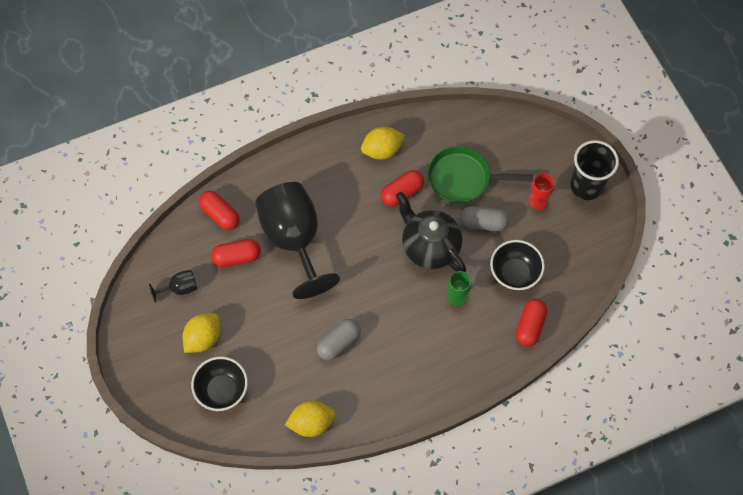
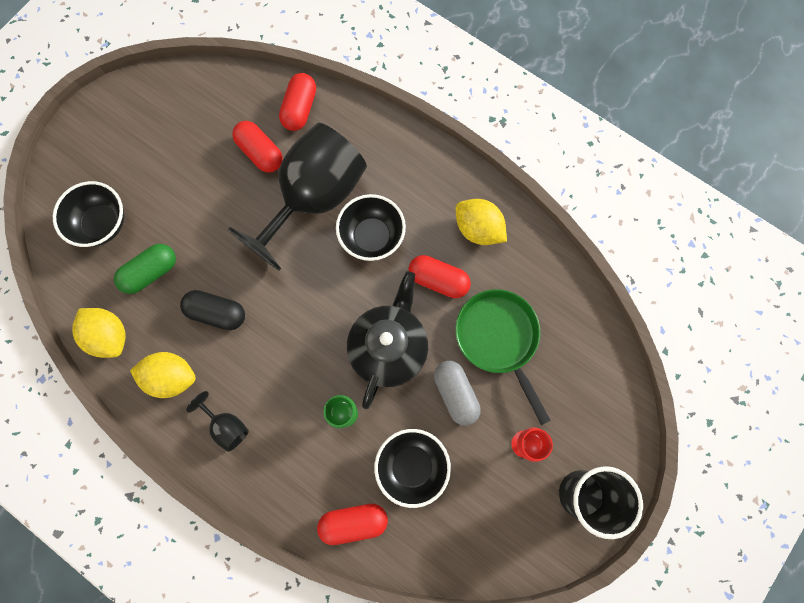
camera: 60 degrees right, 10 degrees up
(180, 288) = (195, 119): black goblet -> black goblet (226, 426)
(203, 338) = (151, 173): yellow lemon -> yellow lemon (171, 377)
(281, 373) = (151, 272): none -> green capsule
(339, 343) = (217, 313): grey capsule -> black capsule
(346, 217) = (372, 237): none -> black bowl

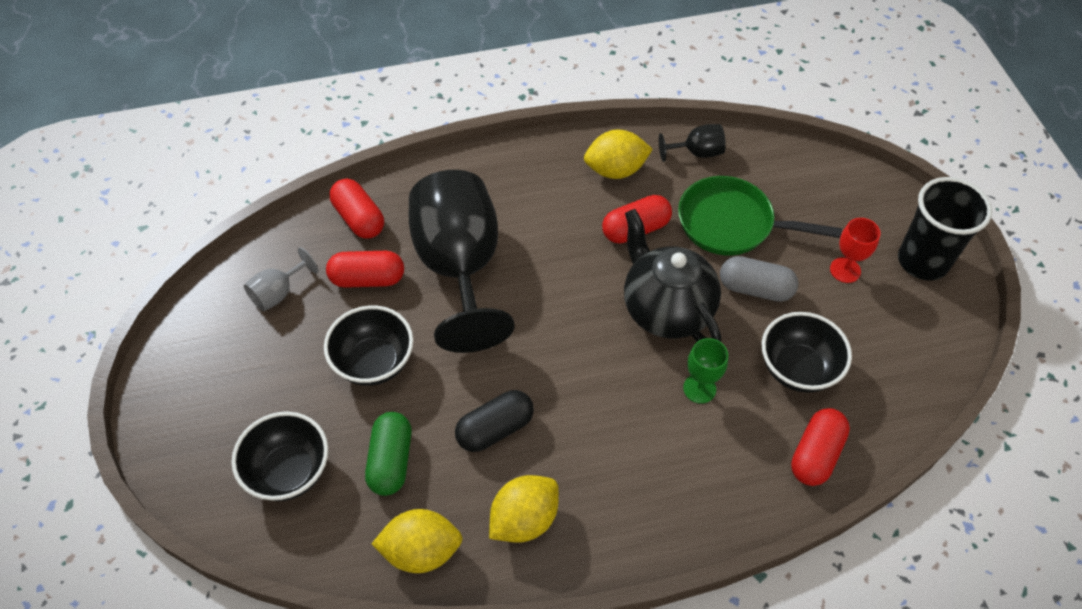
camera: 50 degrees left, 20 degrees down
(209, 113) = (278, 293): none -> grey goblet
(226, 426) = (623, 502): black goblet -> black goblet (697, 152)
(372, 237) = (545, 249): black bowl -> black bowl (374, 362)

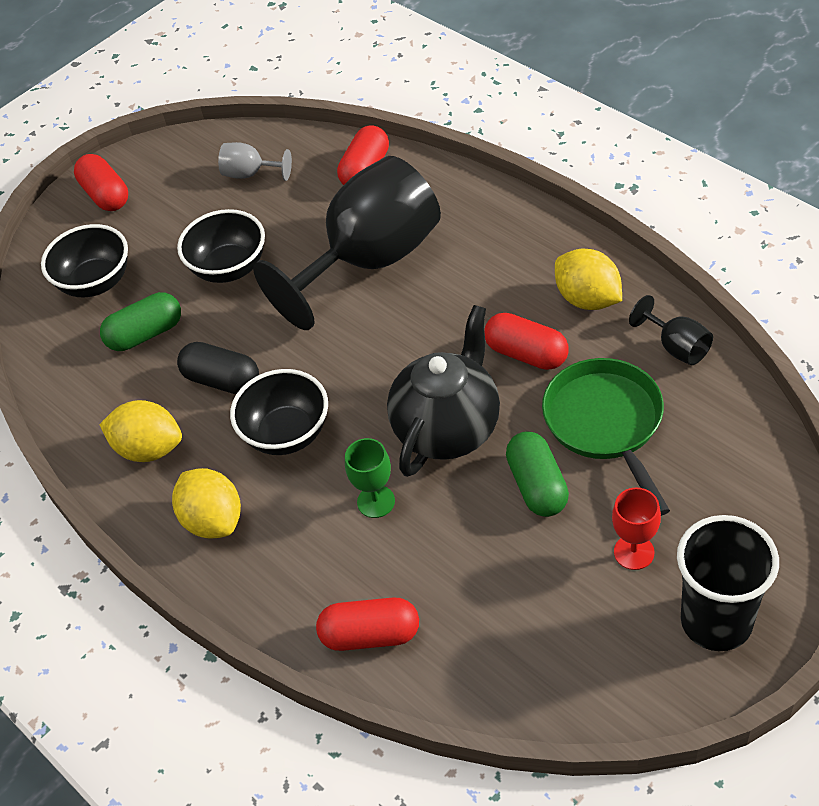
camera: 65 degrees right, 5 degrees down
(367, 279) = (308, 214): red capsule -> red capsule (106, 195)
(421, 551) = (79, 400): yellow lemon -> yellow lemon (213, 520)
(755, 288) = (537, 485): grey capsule -> green capsule
(797, 369) = (464, 570): black bowl -> black bowl (287, 433)

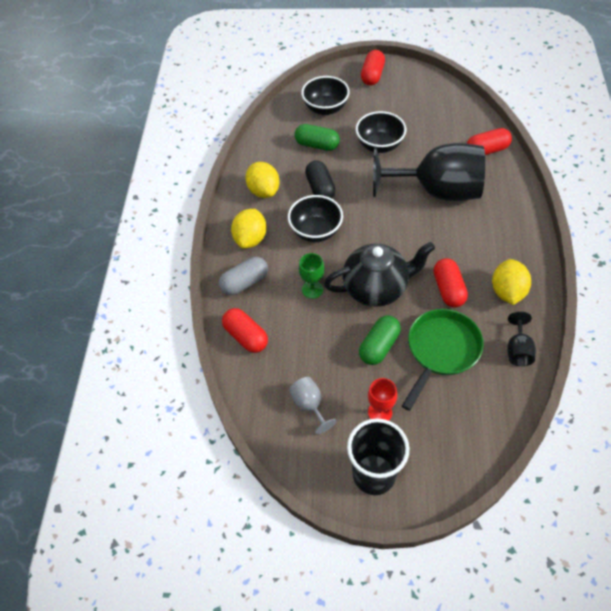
camera: 45 degrees right, 5 degrees up
(250, 174) = (437, 112): grey goblet -> grey goblet (309, 405)
(279, 577) = (245, 283): none -> grey capsule

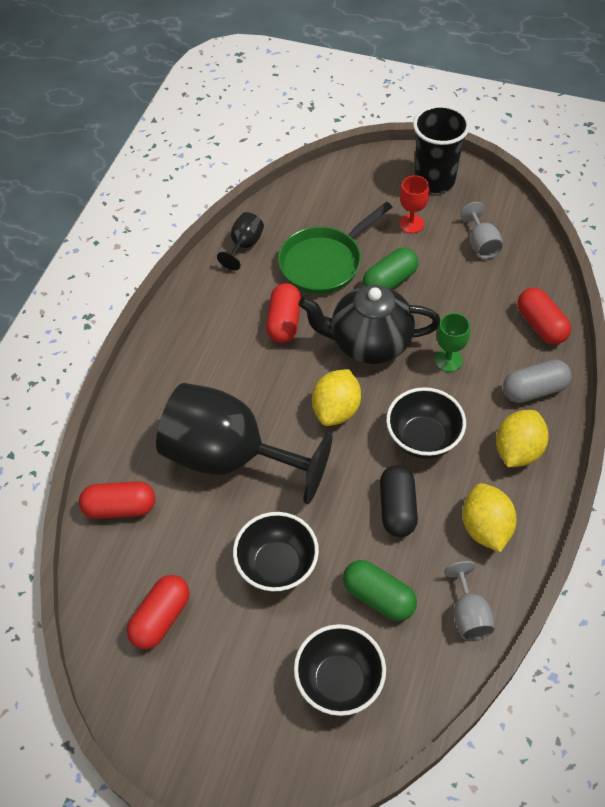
camera: 165 degrees left, 0 degrees up
(265, 149) = (468, 614): none -> grey goblet
(372, 75) = (221, 746): red capsule -> red capsule (161, 618)
(507, 291) = (219, 304): yellow lemon -> yellow lemon (336, 410)

